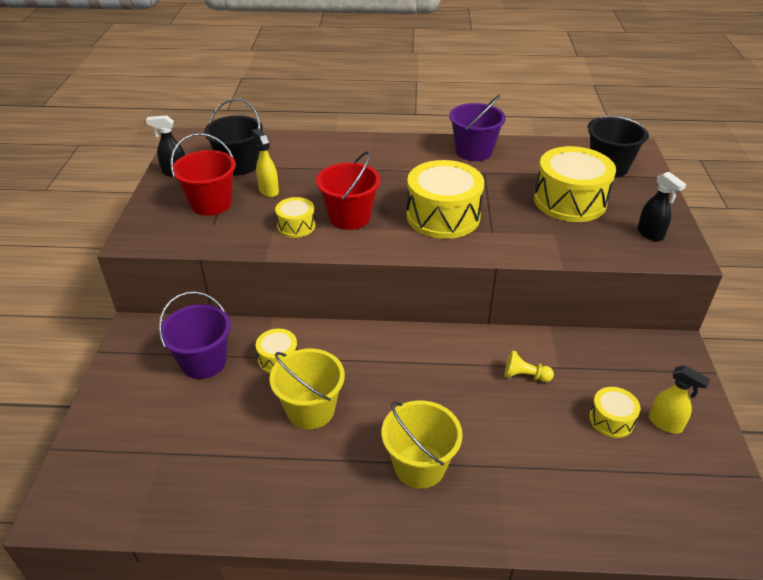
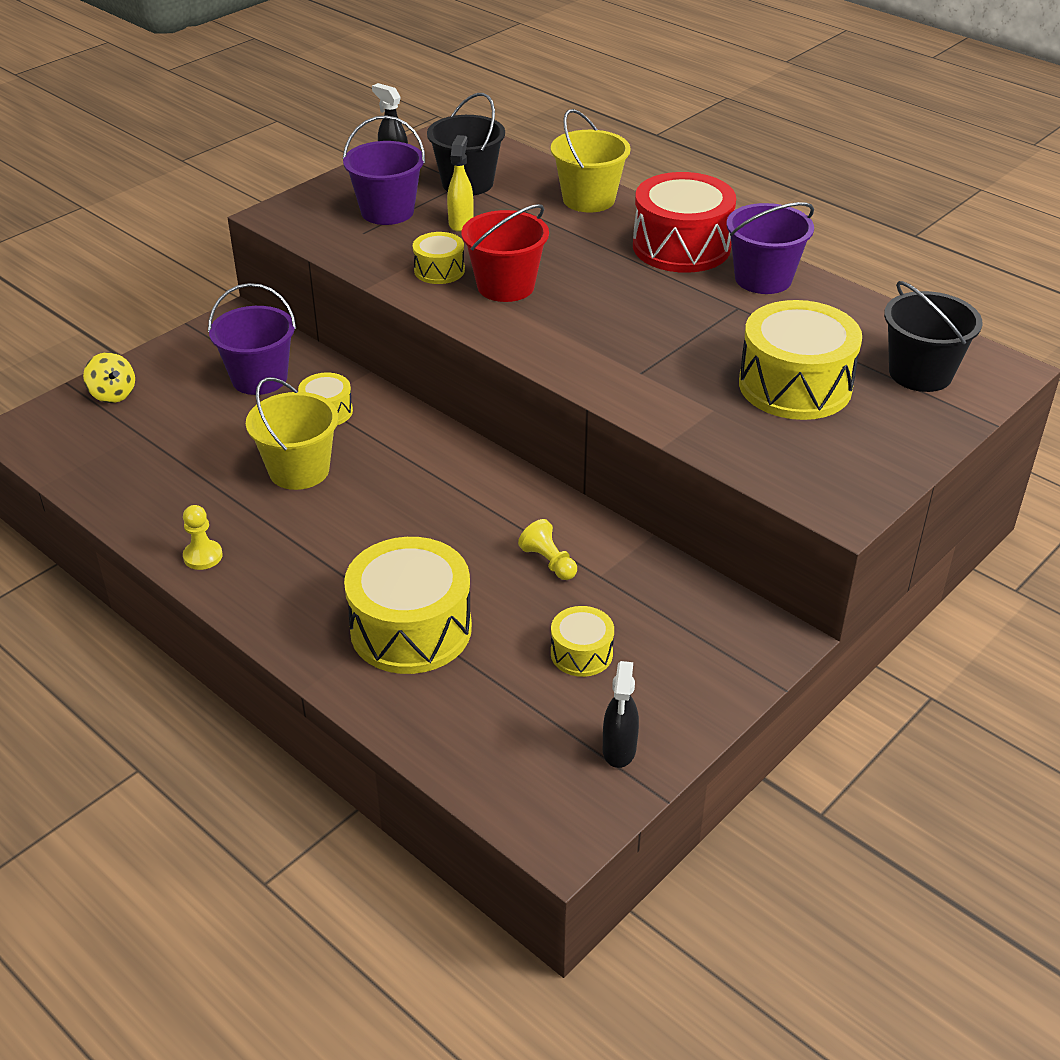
camera: 40 degrees right, 0 degrees up
(103, 435) = (113, 394): none -> yellow spinning top
(211, 203) = (387, 211): red bucket -> purple bucket
(323, 515) = (203, 556): none -> yellow pawn
(410, 152) = (681, 247): none -> red drum
(419, 466) = (332, 572): yellow bucket -> yellow bucket (589, 199)
(443, 216) = (610, 331): yellow drum -> yellow drum (411, 629)
(650, 234) = (838, 468): black spray bottle -> black spray bottle (619, 750)
(665, 424) = (638, 694): yellow spray bottle -> none

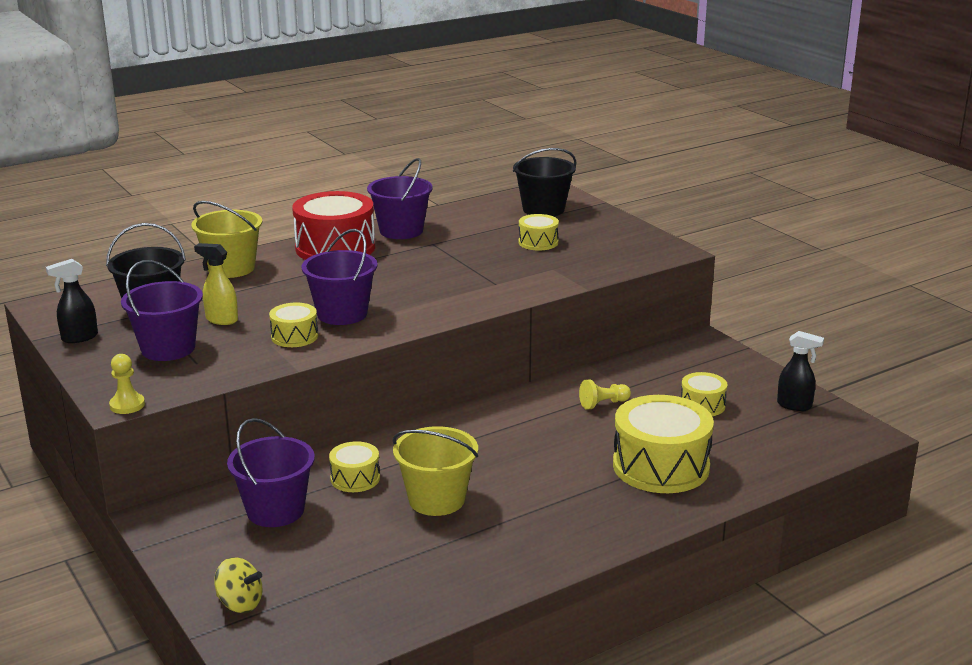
camera: 75 degrees left, 15 degrees down
(113, 394) = (240, 603): yellow spinning top -> yellow spinning top turned 45 degrees clockwise
(203, 556) = (537, 558): yellow pawn -> yellow pawn (127, 405)
(505, 286) = (342, 314): red bucket -> purple bucket
(795, 386) = (538, 242): yellow drum -> yellow drum, size x0.51

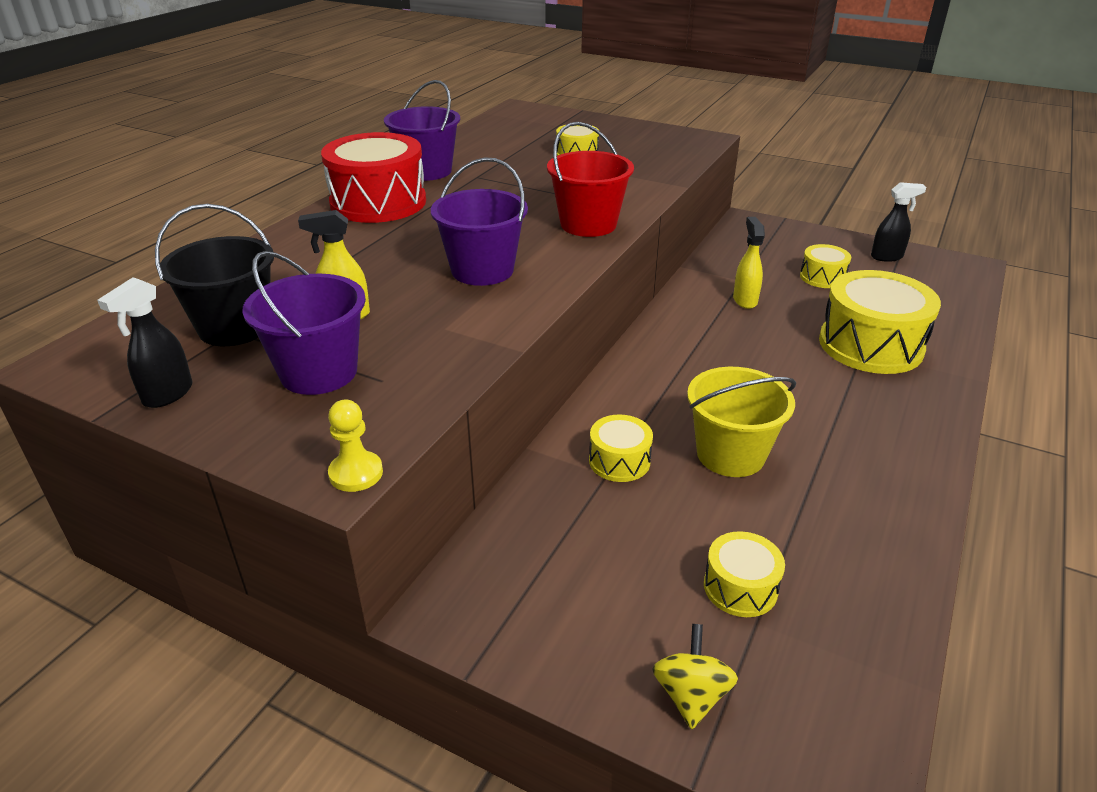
camera: 30 degrees left, 10 degrees up
(231, 268) = (281, 251): yellow bucket -> none
(240, 603) = (691, 695): yellow spinning top -> yellow spinning top turned 75 degrees counterclockwise
(275, 510) = (580, 538): purple bucket -> none
(294, 336) = (463, 311): yellow drum -> yellow drum (740, 587)
(463, 300) = (588, 224): none -> red bucket
(543, 209) = (537, 125): black bucket -> none
(603, 404) = (745, 300): yellow pawn -> yellow spray bottle

